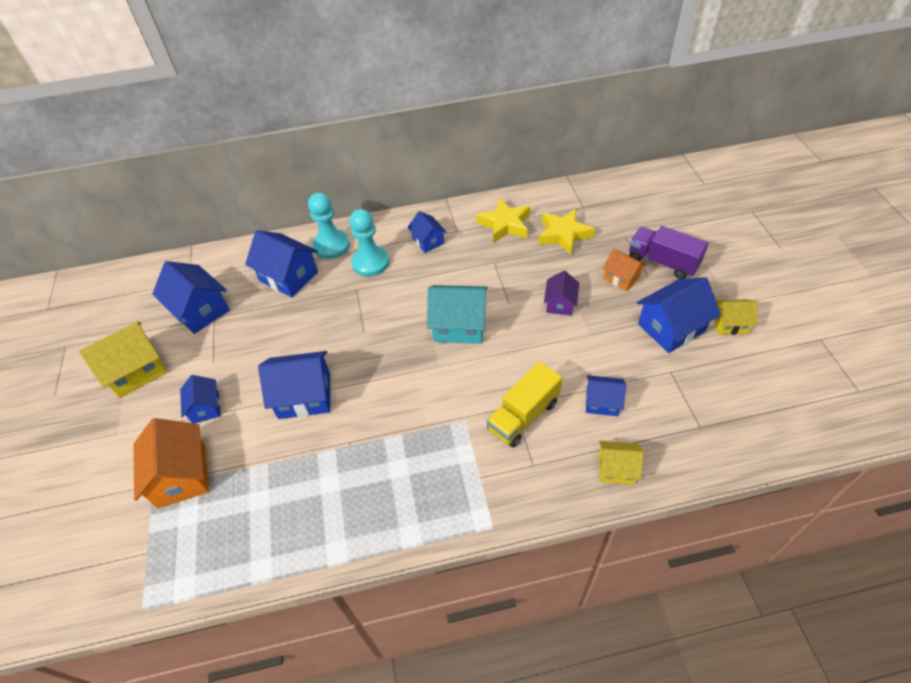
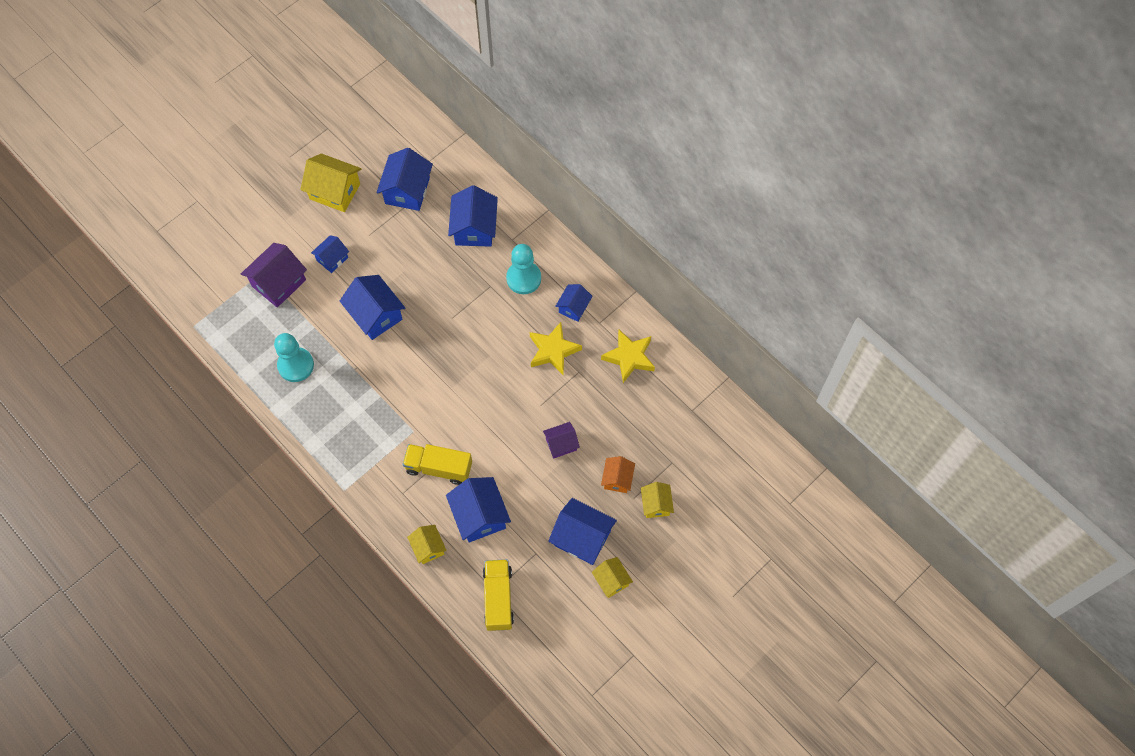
camera: 55 degrees right, 15 degrees up
(182, 476) = (278, 283): orange house -> purple house
(331, 246) = (525, 237): turquoise pawn -> turquoise pawn (296, 365)
(459, 326) = (496, 381): turquoise house -> none
(563, 234) = (644, 411): yellow star -> yellow star (553, 351)
(602, 402) = (479, 516): blue house -> blue house, size x1.69
(662, 262) = (656, 504): purple truck -> yellow house
(711, 427) = (498, 598): none -> yellow truck

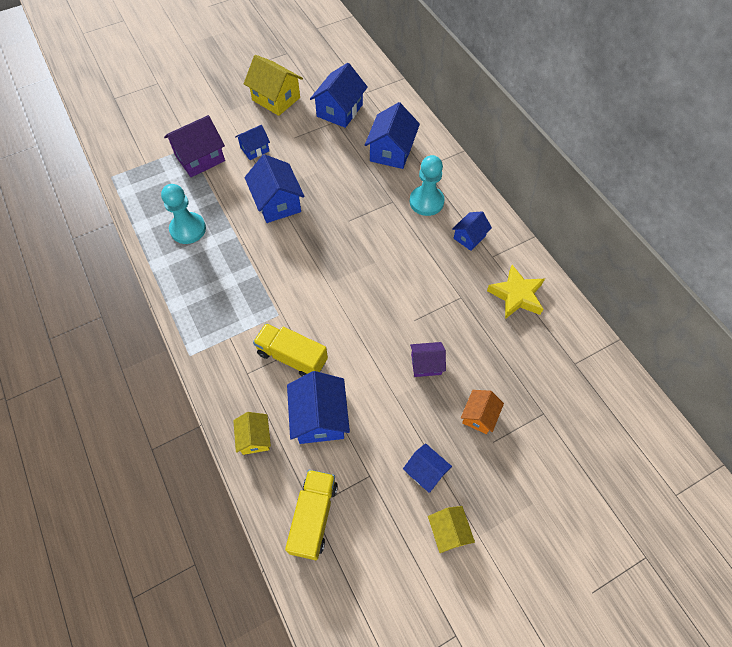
camera: 15 degrees right, 5 degrees down
(553, 351) = (439, 272): yellow star -> none
(582, 538) = (425, 472): blue house -> blue house, size x0.59
(656, 504) = (517, 455): yellow house -> none

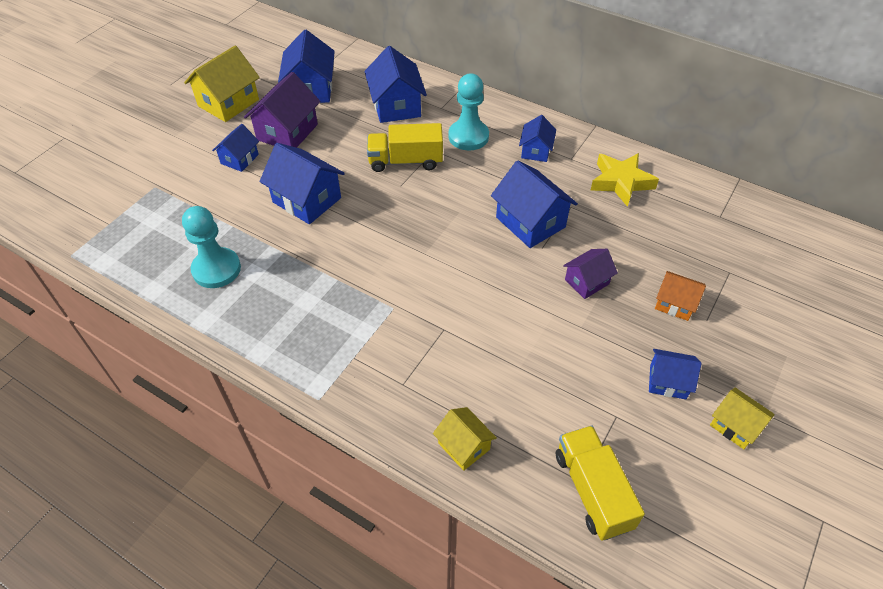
camera: 30 degrees left, 10 degrees down
(200, 158) = (178, 192): purple house -> purple house (287, 132)
(276, 99) = (228, 103): yellow house -> yellow house turned 60 degrees counterclockwise
(292, 357) = (442, 342): yellow truck -> yellow truck (405, 161)
(319, 418) = (519, 387): blue house -> blue house (530, 222)
(479, 416) = (675, 304): orange house -> orange house turned 60 degrees counterclockwise

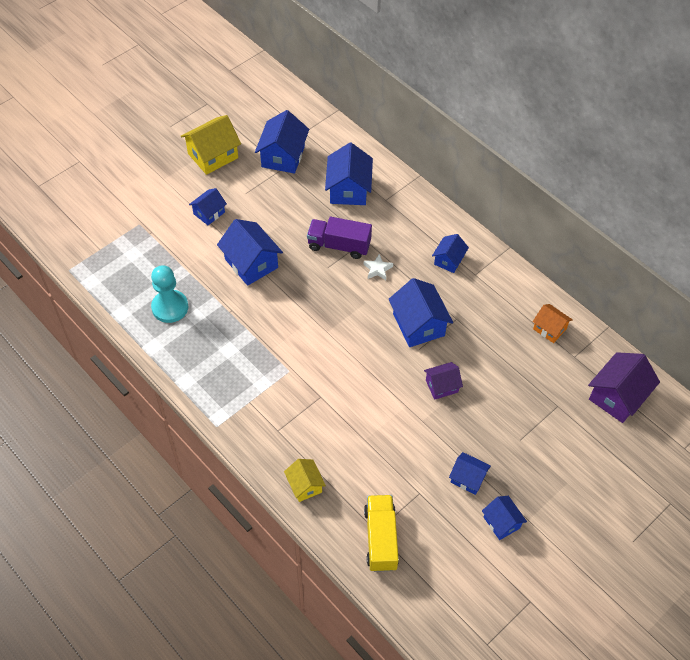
camera: 15 degrees right, 5 degrees up
(287, 132) = (253, 195): purple house -> purple house (617, 396)
(405, 161) = (339, 245): yellow truck -> purple truck
(459, 175) = (377, 269): none -> white star
(468, 136) = (398, 234): turquoise pawn -> none
(621, 182) = (507, 306): yellow star -> none
(675, 304) = (502, 421): orange house -> orange house (549, 329)
(735, 426) = (501, 522): yellow house -> blue house

